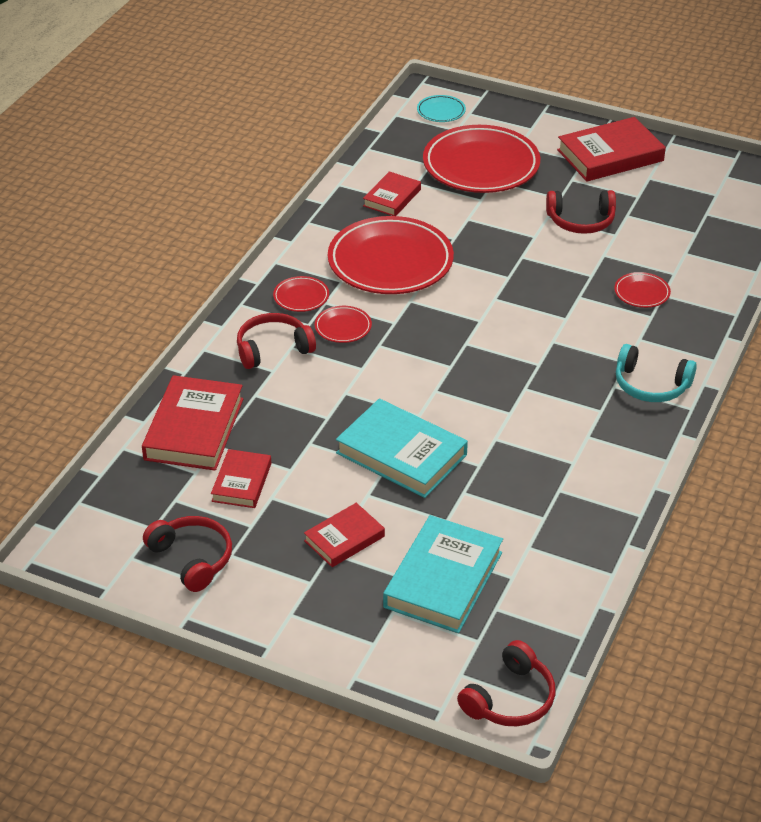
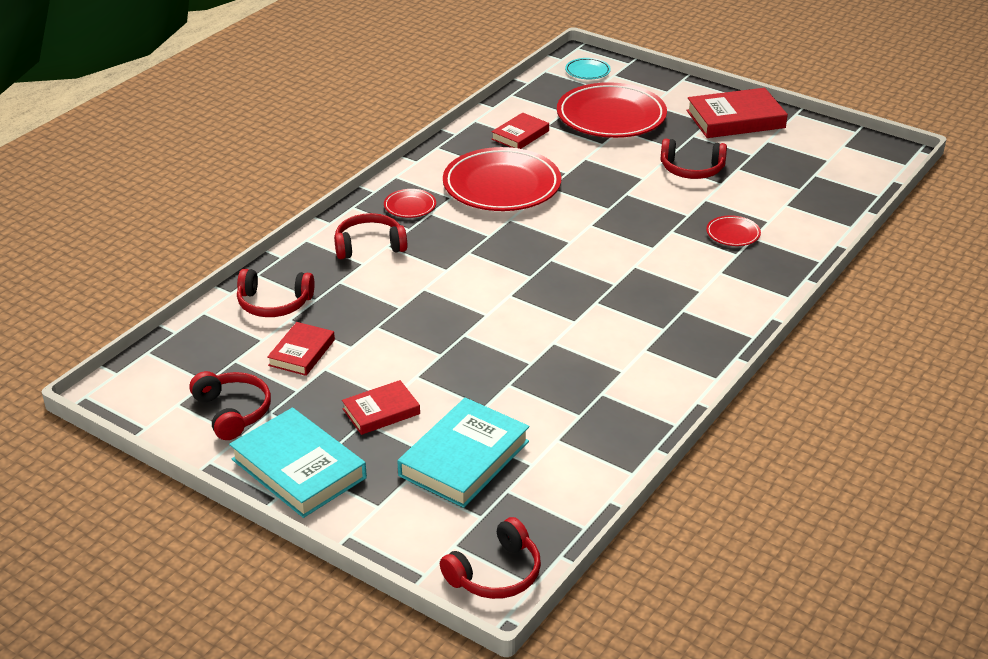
camera: 10 degrees right, 5 degrees down
(194, 429) = (274, 303): red book -> red headphones
(343, 327) = (440, 234): red plate -> none
(401, 454) = (459, 345): turquoise book -> turquoise book (298, 468)
(651, 385) = (719, 312): turquoise headphones -> none

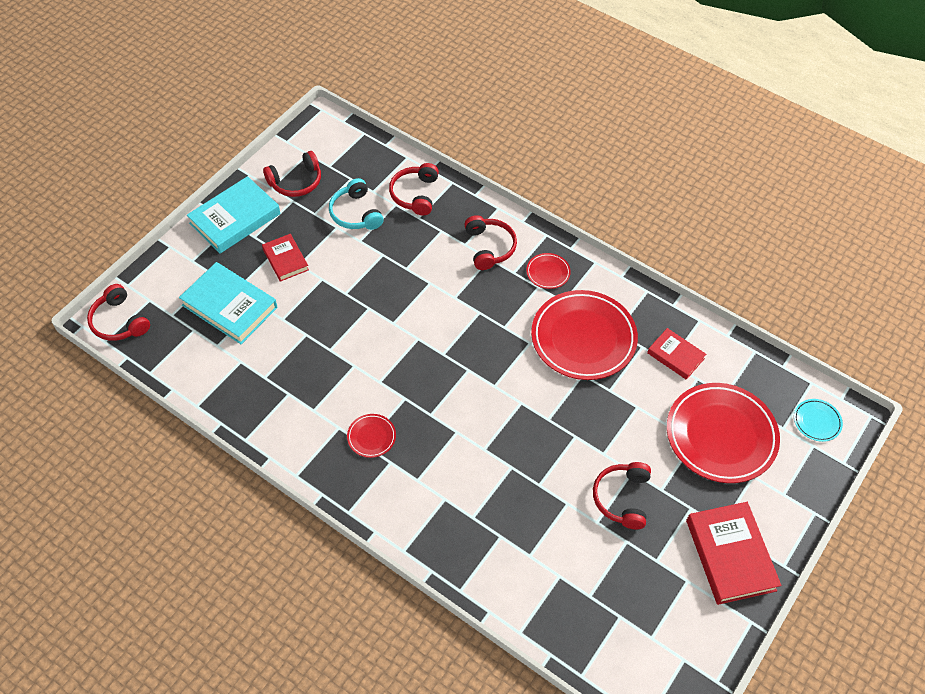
camera: 90 degrees right, 20 degrees up
(302, 352) = (355, 213): red book -> turquoise headphones
(733, 234) = (506, 519): red plate -> red plate (371, 437)

